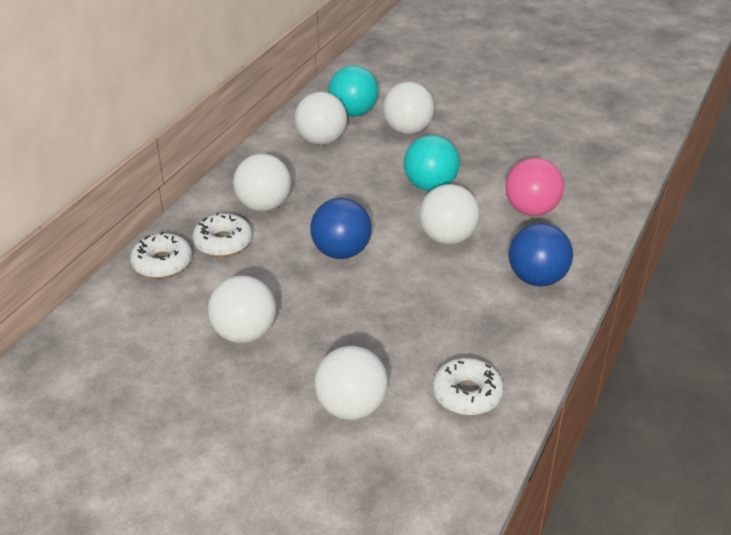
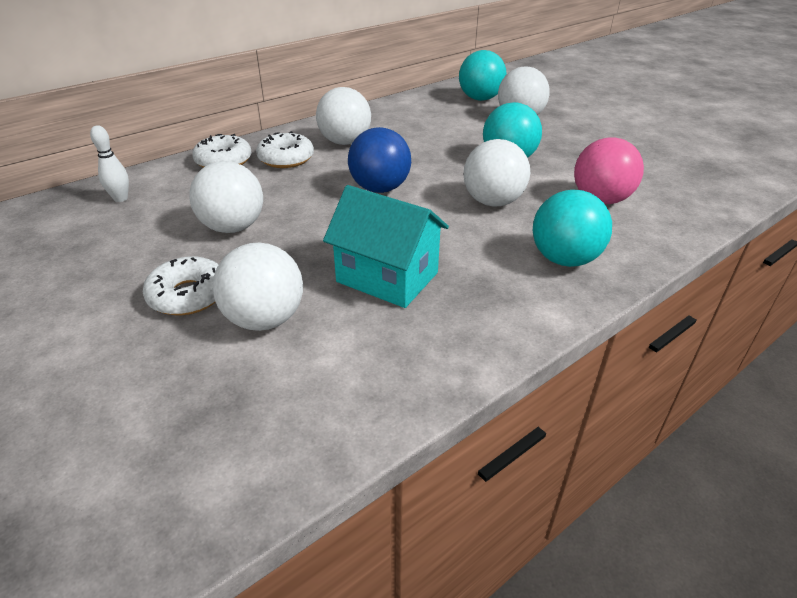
camera: 25 degrees right, 0 degrees up
(102, 337) = (121, 198): none -> white bowling pin
(321, 140) = (435, 111): white ball -> none
(416, 339) = (387, 277): none -> turquoise house
(467, 394) = (397, 347): white donut -> white donut (188, 295)
(537, 279) = (564, 259): blue ball -> turquoise ball

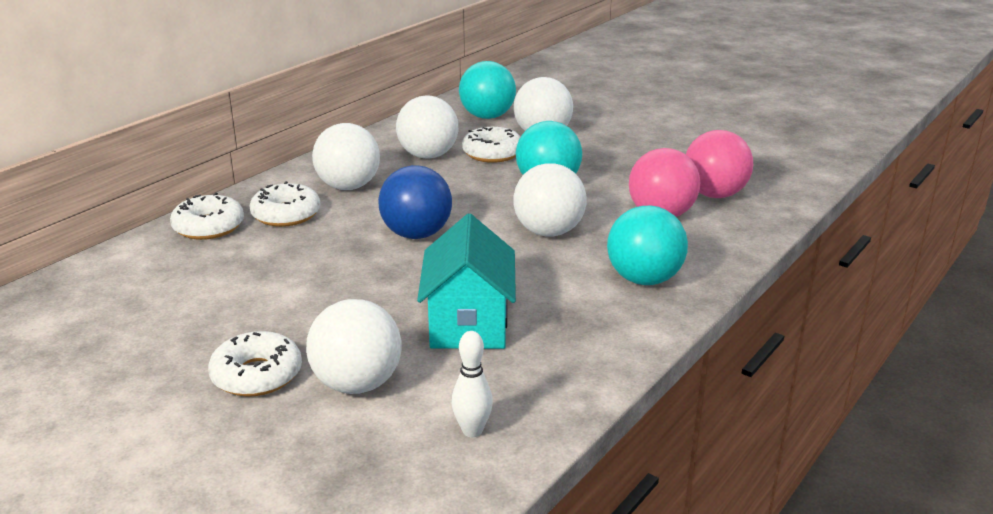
camera: 15 degrees left, 10 degrees down
(121, 198) = (104, 287): white bowling pin -> white bowling pin (472, 431)
(233, 227) = (266, 299): white ball -> white ball (428, 156)
(387, 277) = (468, 324): turquoise house -> turquoise house turned 75 degrees clockwise
(472, 128) = (492, 153): none -> white donut
(657, 187) = (714, 194): none -> pink ball

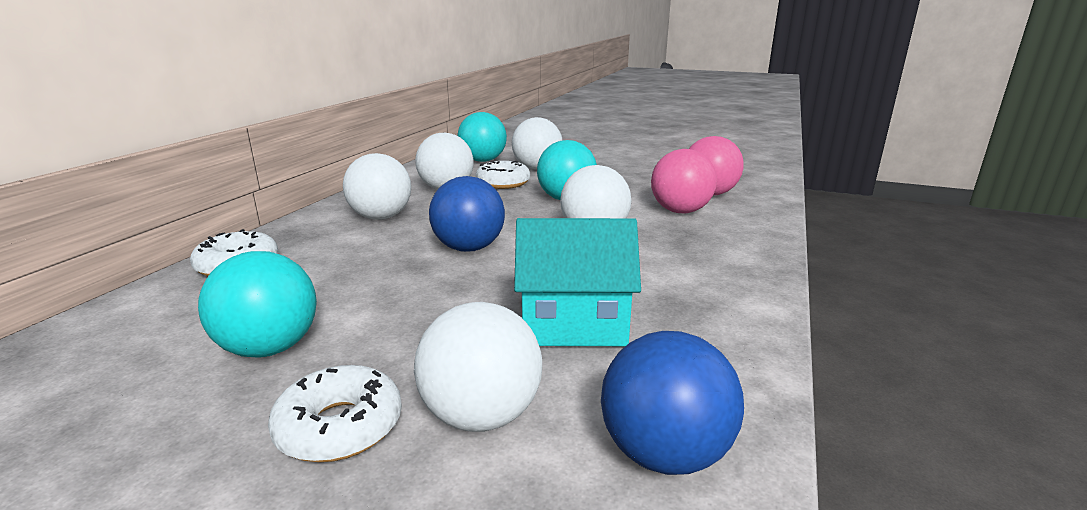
camera: 15 degrees left, 5 degrees down
(286, 214) = (324, 245): white donut -> none
(468, 324) = (573, 324): turquoise house -> turquoise house turned 75 degrees counterclockwise
(472, 431) = (664, 454): white bowling pin -> blue ball
(644, 279) = (712, 261): turquoise ball -> turquoise ball (270, 348)

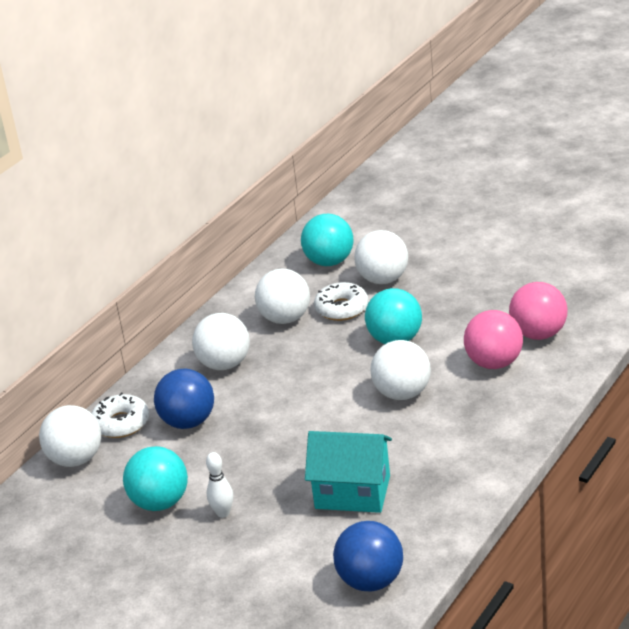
camera: 15 degrees right, 10 degrees up
(339, 426) = (206, 556): white donut -> none
(374, 358) = (223, 513): none -> white bowling pin
(469, 248) = (294, 410): blue ball -> blue ball (188, 422)
(481, 416) = (281, 554): white ball -> white ball (76, 459)

